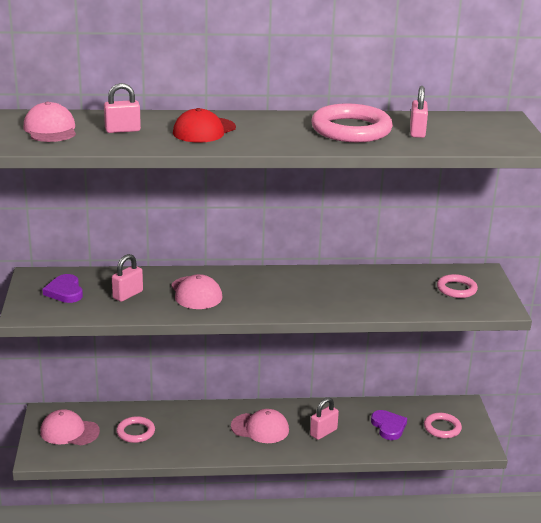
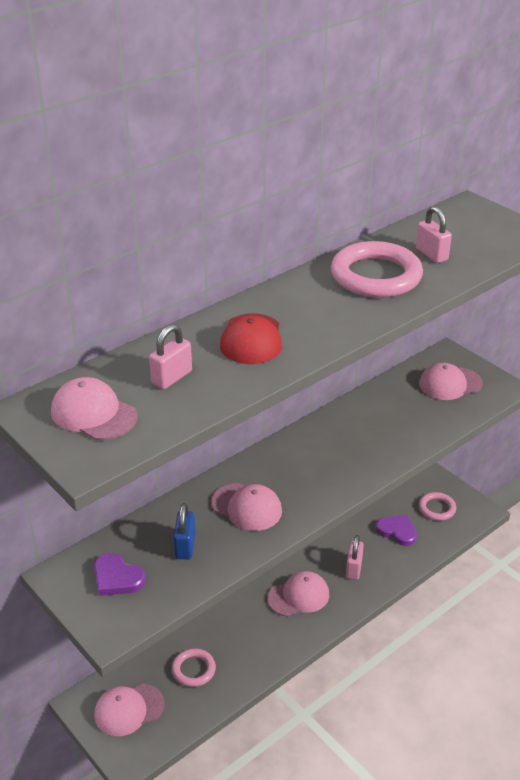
camera: 35 degrees left, 10 degrees up
(127, 295) = (185, 546): pink padlock -> blue padlock
(456, 289) = (450, 384): pink ring -> pink cap

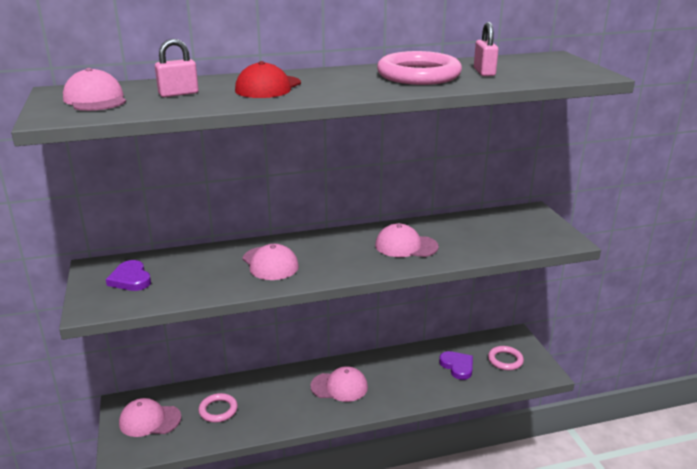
camera: 25 degrees right, 10 degrees down
(185, 546) = (199, 274): blue padlock -> none
(353, 568) = (400, 381): pink padlock -> none
(450, 384) = (518, 229): pink cap -> pink cap (406, 246)

